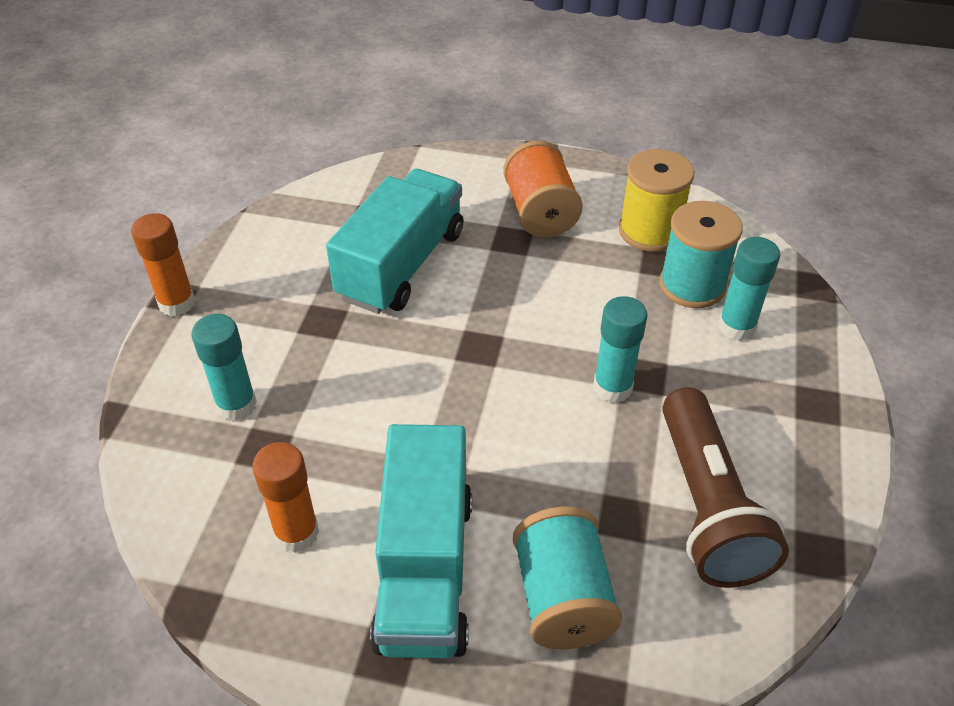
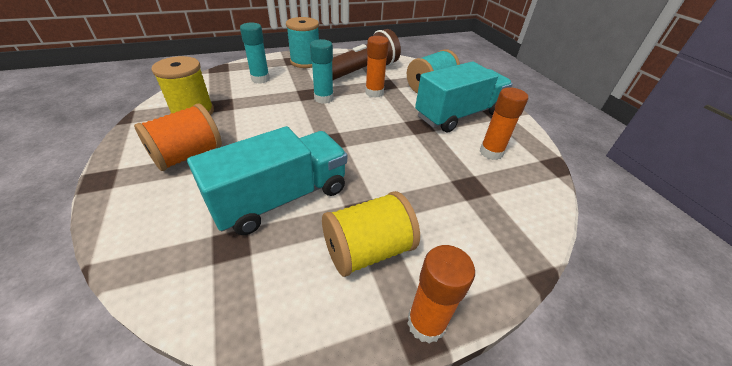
camera: 125 degrees left, 5 degrees down
(236, 405) = (462, 215): turquoise glue stick -> none
(275, 301) = (368, 250): none -> yellow spool
(401, 265) = (281, 198): turquoise truck -> turquoise truck turned 150 degrees clockwise
(593, 475) = (374, 93): none -> orange glue stick
(692, 285) = (236, 93): turquoise spool -> turquoise spool (305, 62)

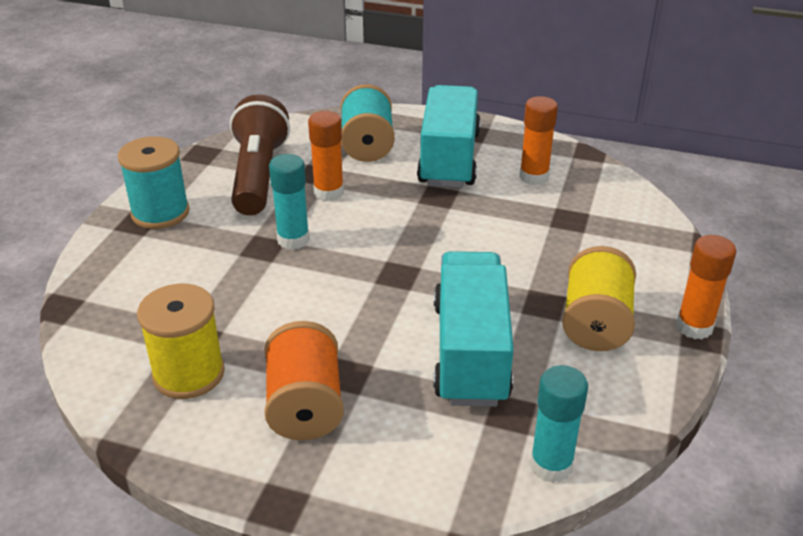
camera: 50 degrees left, 5 degrees down
(260, 79) = (162, 276): turquoise glue stick -> turquoise glue stick (551, 465)

